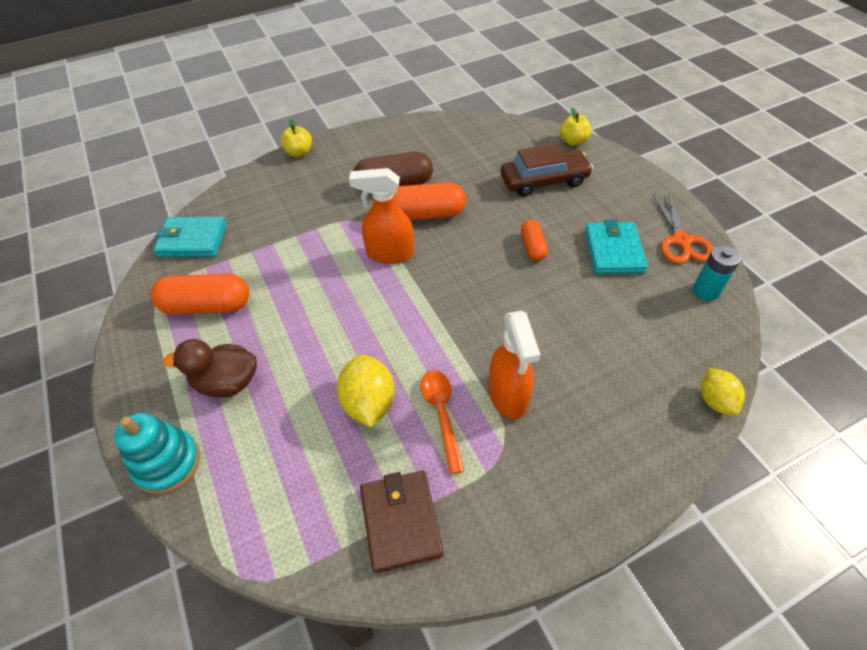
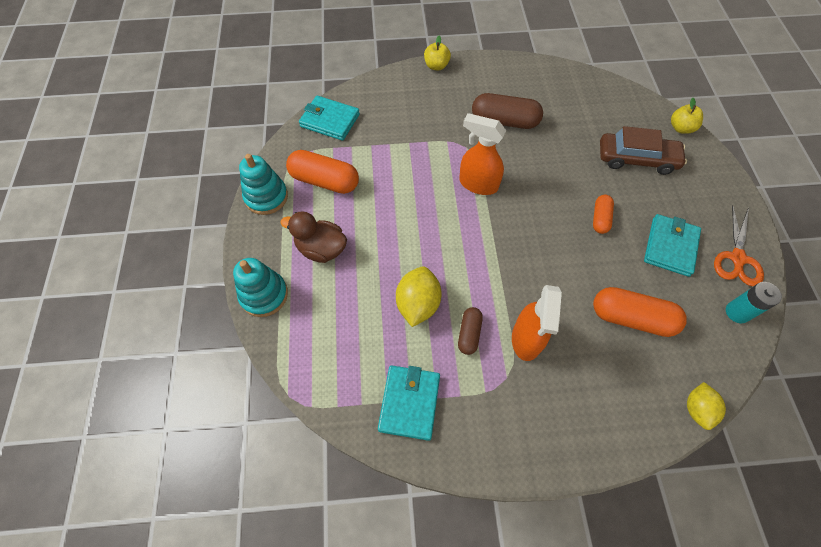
camera: 20 degrees right, 10 degrees up
(136, 347) = (266, 197): none -> turquoise stacking toy
(401, 521) = (409, 403): brown wallet -> turquoise wallet
(424, 214) = (519, 157): orange capsule -> orange capsule (631, 318)
(441, 414) = (469, 334): orange spoon -> brown capsule

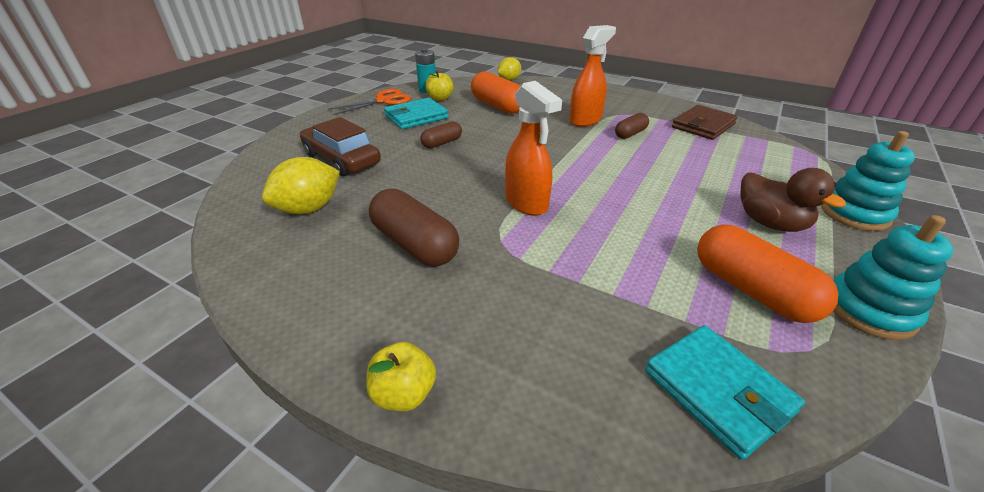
camera: 145 degrees left, 25 degrees down
(409, 403) = (703, 126): turquoise wallet -> brown wallet
(418, 304) = (667, 157): yellow lemon -> yellow lemon (309, 209)
(600, 218) = (442, 143): orange capsule -> brown capsule
(680, 128) = (259, 160): yellow apple -> yellow apple (440, 98)

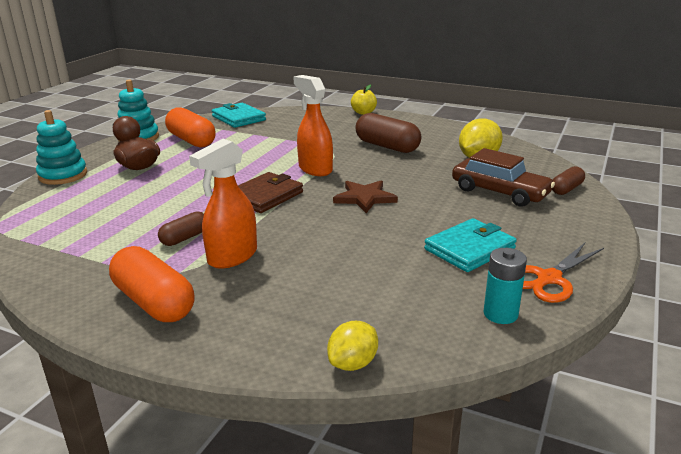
camera: 175 degrees right, 10 degrees down
(440, 98) = (461, 290): yellow apple -> none
(442, 143) = (411, 213): brown capsule -> brown capsule (566, 189)
(477, 160) = (365, 198): none -> brown star
(497, 106) = (361, 278): orange capsule -> orange capsule (154, 302)
(703, 126) = (75, 256): brown wallet -> brown wallet (265, 196)

